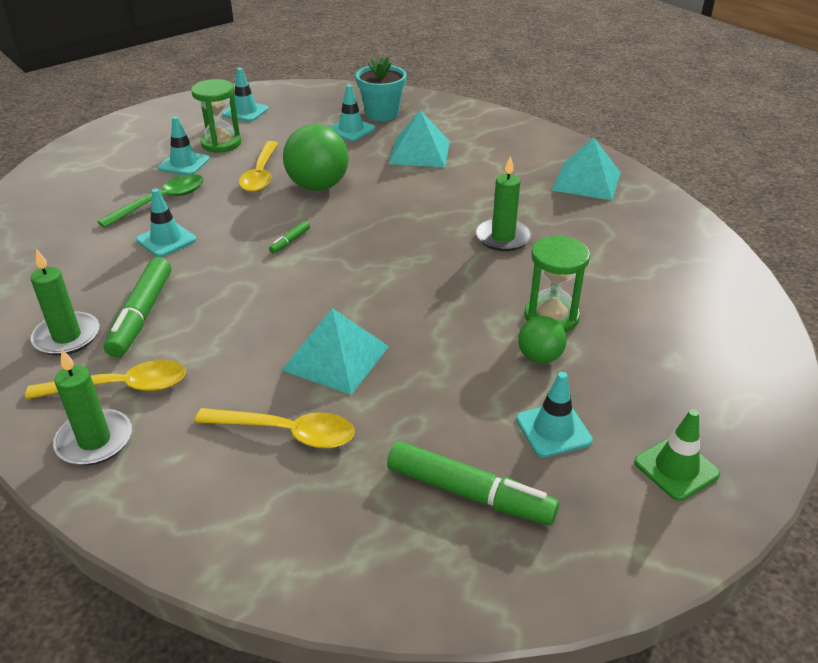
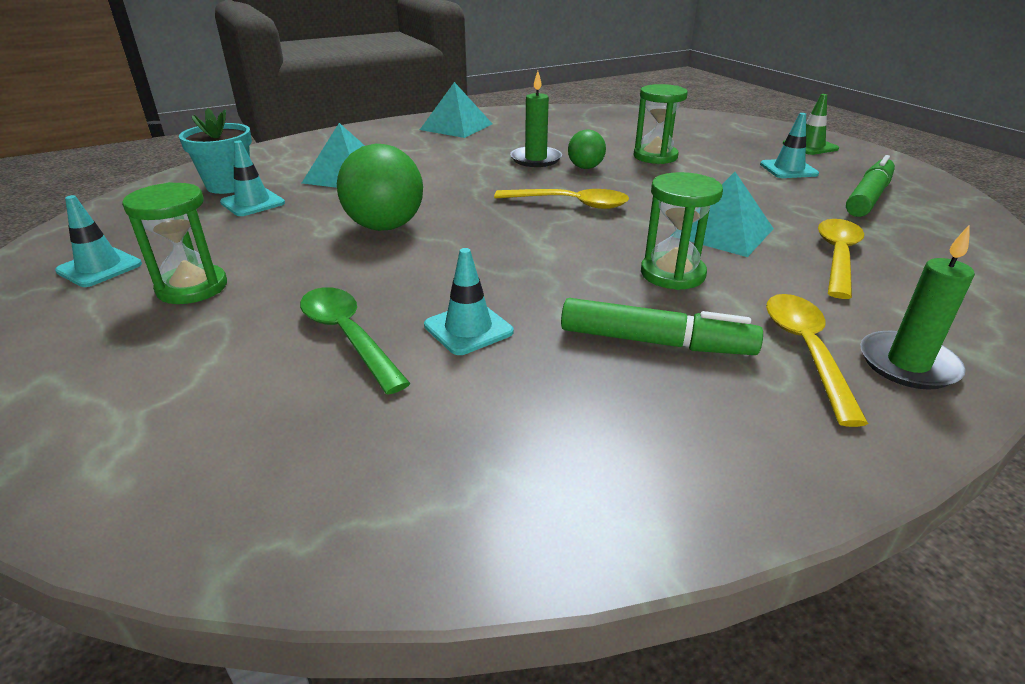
camera: 80 degrees left, 5 degrees down
(67, 337) = (711, 404): green candle -> none
(184, 164) = (232, 319): turquoise traffic cone -> none
(245, 325) = (672, 274): none -> green hourglass
(261, 174) = (324, 259): yellow spoon -> yellow spoon (570, 204)
(290, 241) = (506, 246): green marker -> none
(539, 357) = (707, 165): green ball -> green ball (585, 167)

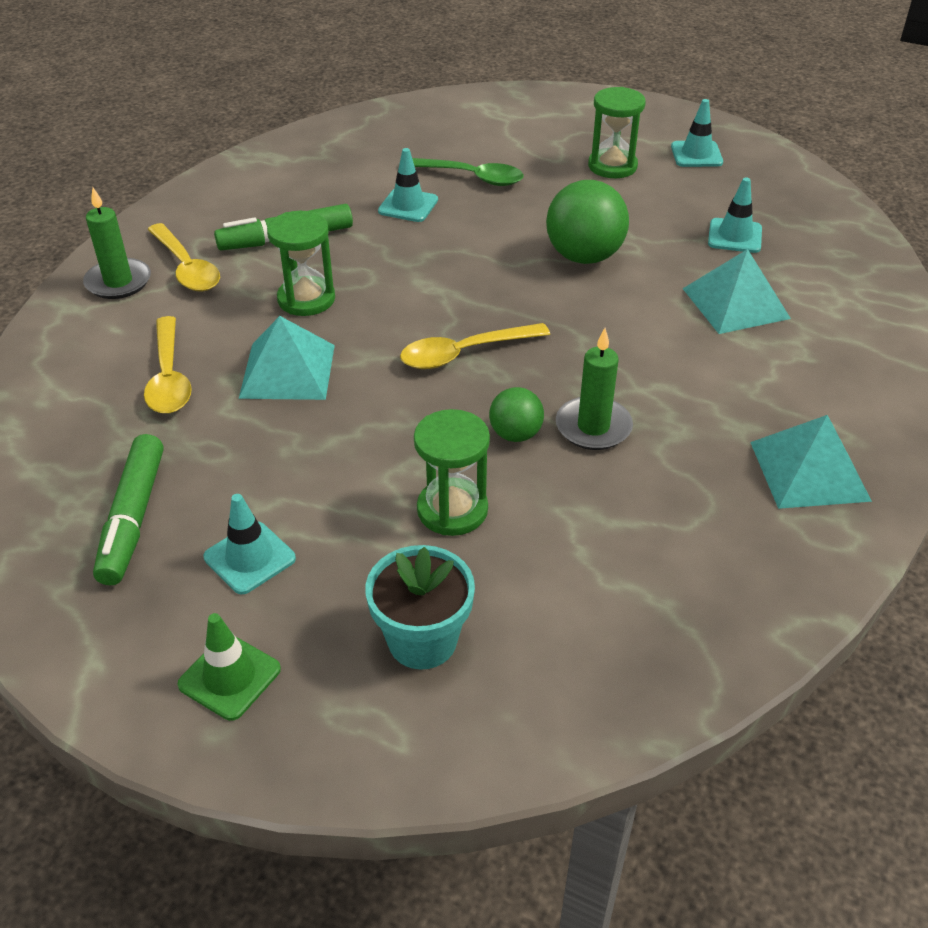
camera: 145 degrees right, 10 degrees up
(228, 185) = (801, 245): turquoise flower pot -> turquoise flower pot (422, 640)

